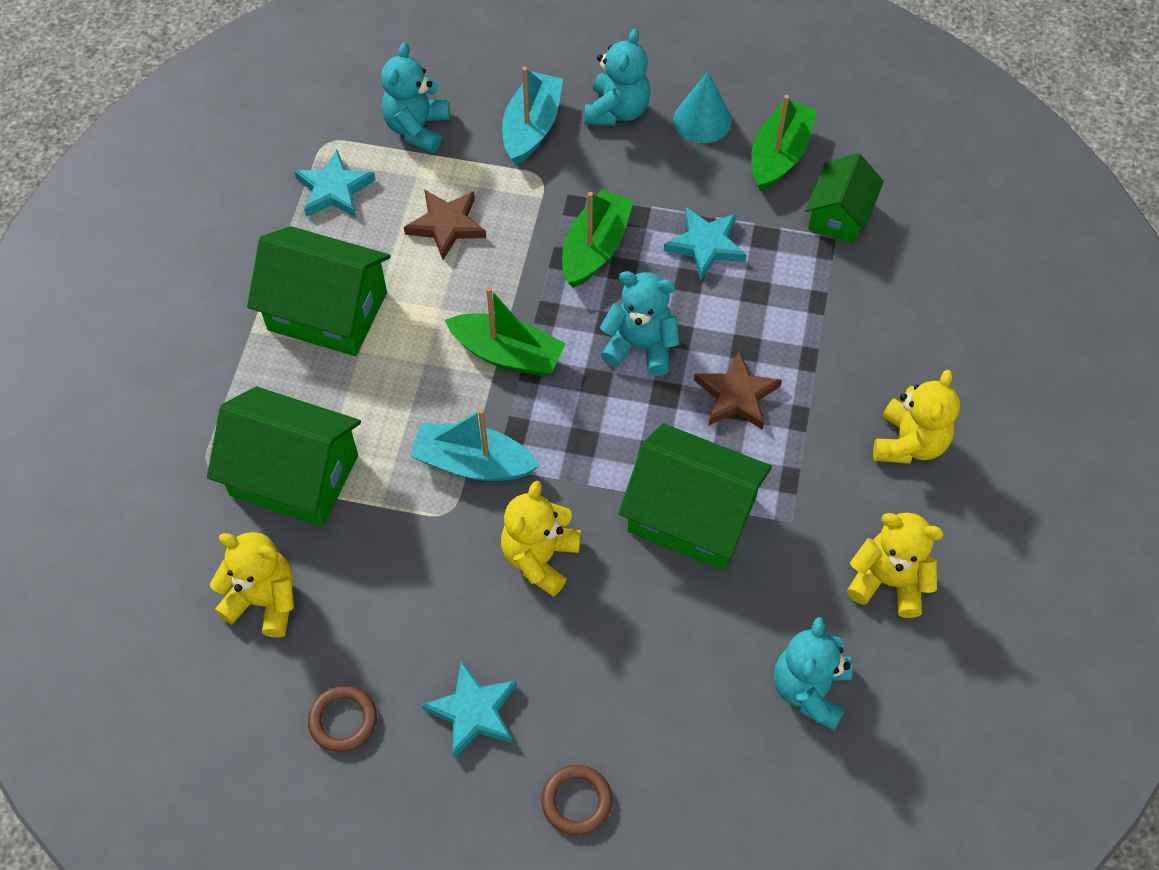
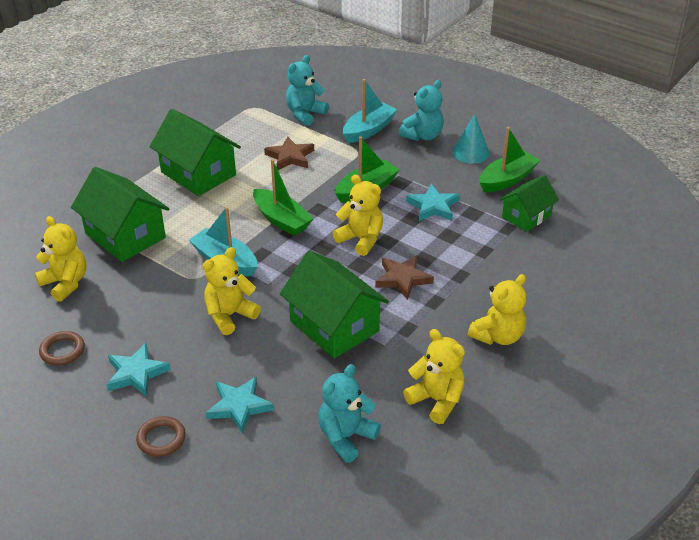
camera: 25 degrees right, 20 degrees down
(334, 189) = (241, 126): turquoise star -> turquoise star (239, 406)
(640, 346) = (361, 239): turquoise teddy bear -> yellow teddy bear

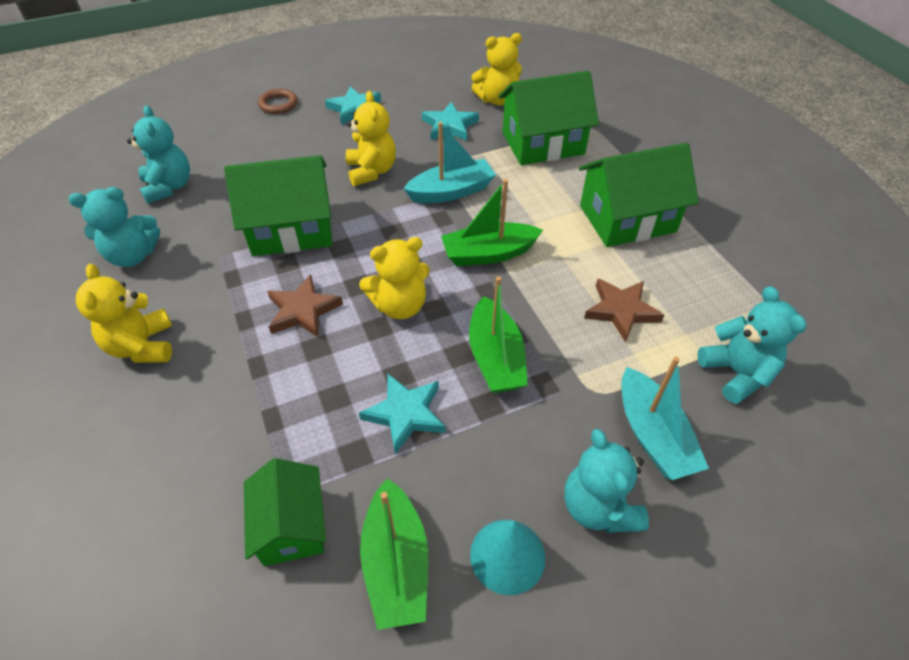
camera: 120 degrees right, 10 degrees up
(62, 351) = (415, 84): brown ring -> none
(239, 406) = (265, 145): turquoise star -> turquoise star (450, 126)
(436, 400) = (133, 255): yellow teddy bear -> turquoise teddy bear

